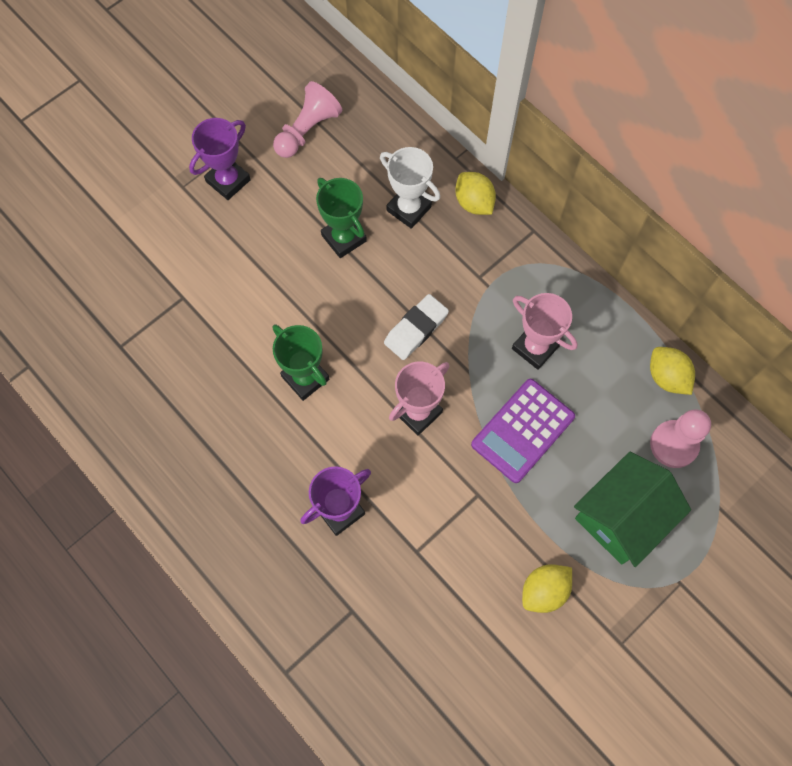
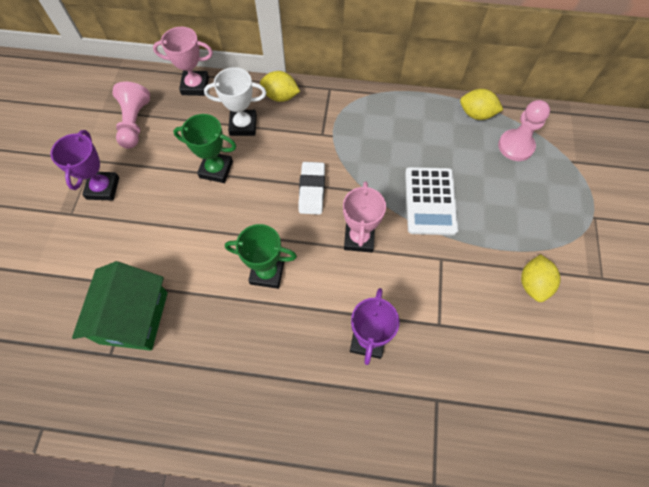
camera: 40 degrees left, 5 degrees down
(522, 430) = (430, 201): purple calculator -> white calculator
(535, 347) = (391, 150): pink trophy -> pink trophy (195, 86)
(621, 517) = (530, 206): green house -> green house (134, 317)

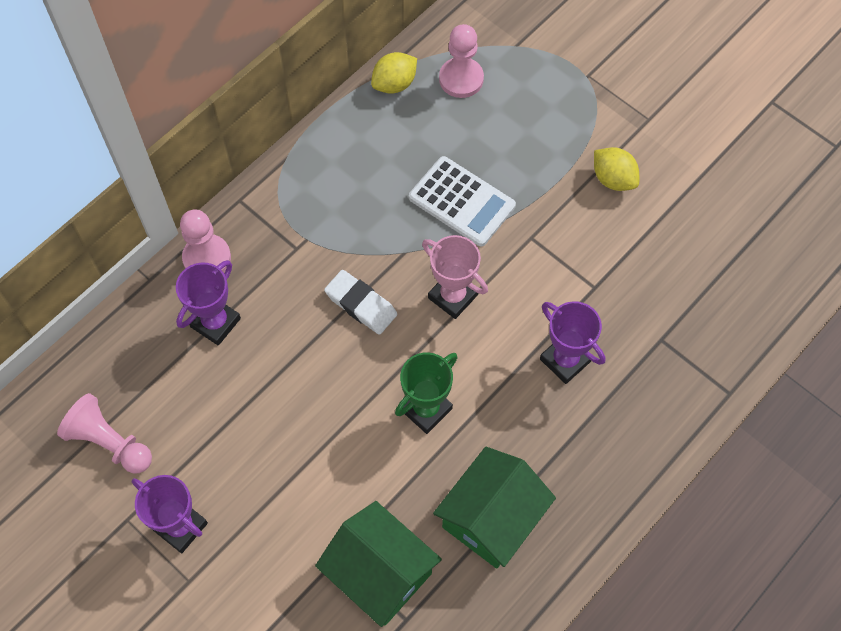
camera: 55 degrees left, 0 degrees up
(195, 86) = (109, 342): pink trophy -> none
(215, 365) = (492, 518): none -> green house
(216, 169) = (254, 387): green trophy -> none
(243, 125) = (215, 322): white trophy -> purple trophy
(280, 96) = (207, 258): yellow lemon -> pink pawn

